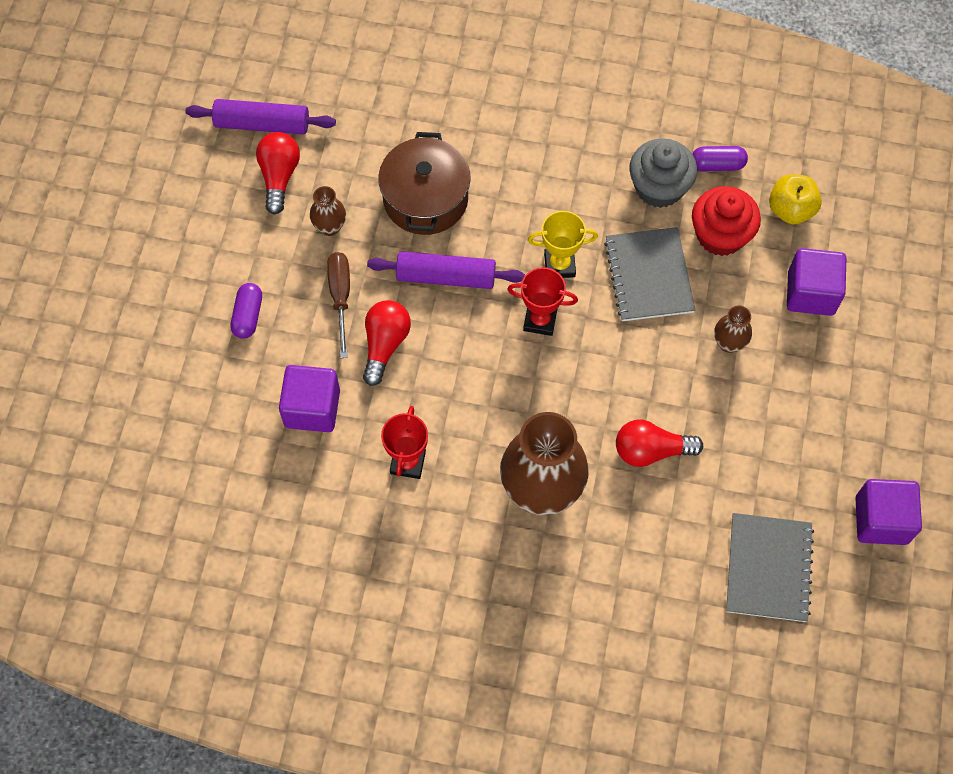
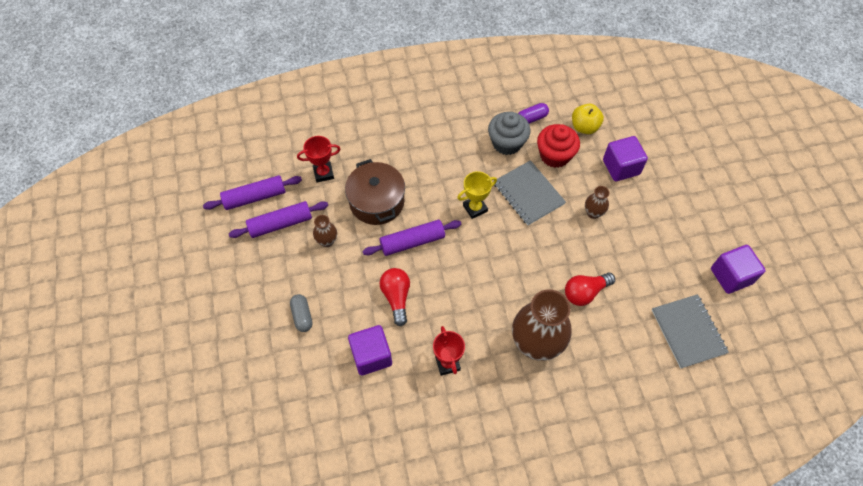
camera: 25 degrees left, 5 degrees down
(248, 316) = (302, 316): purple capsule -> grey capsule
(279, 176) = (280, 224): red light bulb -> purple rolling pin
(340, 297) = (355, 280): brown screwdriver -> none
(540, 320) = (481, 244): red trophy -> red trophy (323, 173)

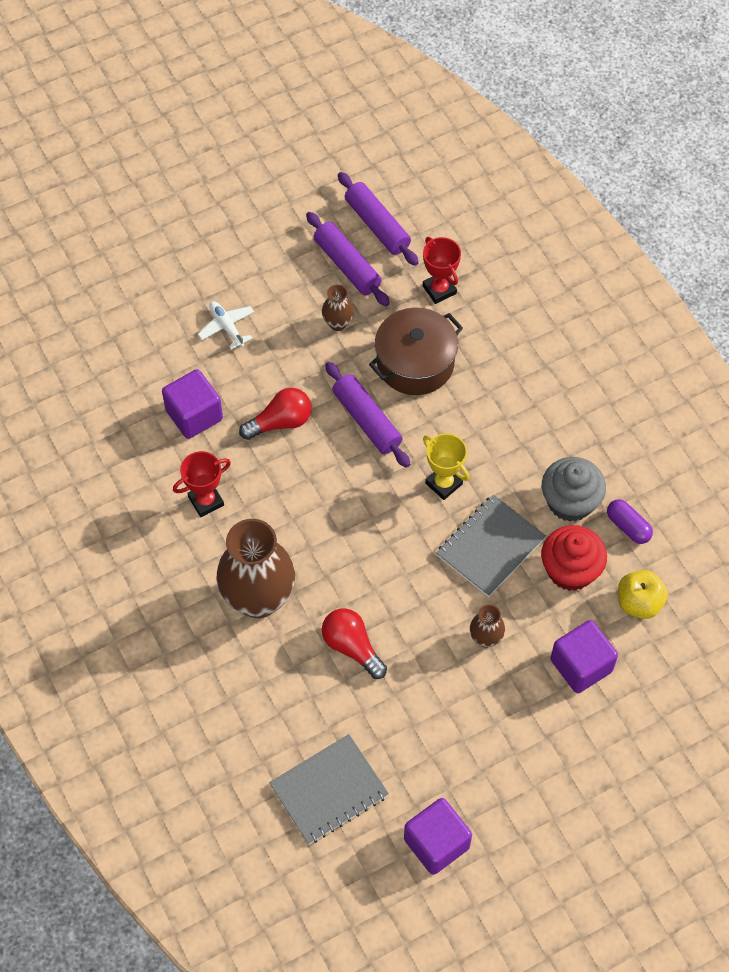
camera: 75 degrees right, 0 degrees up
(302, 316) = (227, 327): grey capsule -> white plane

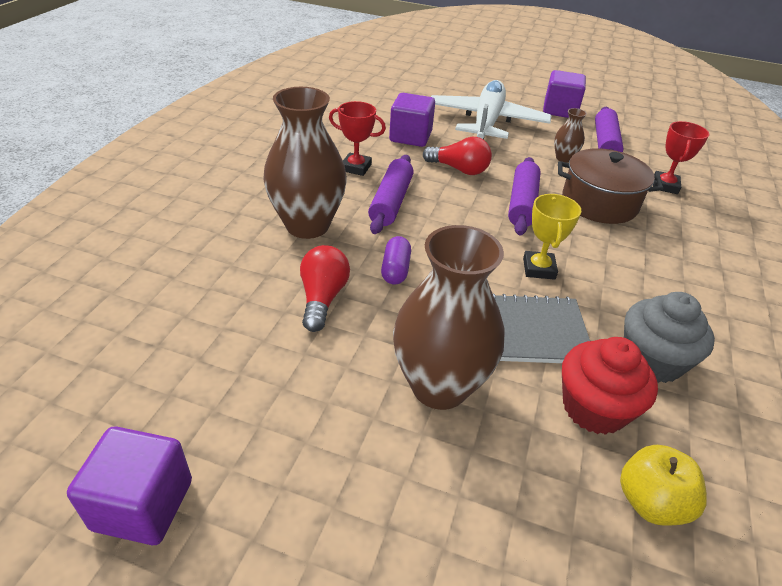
camera: 45 degrees right, 20 degrees down
(227, 327) = (486, 122): white plane -> white plane, size x2.41
(329, 790) = (148, 366): grey notebook -> none
(377, 225) = (650, 141): purple rolling pin -> purple rolling pin (391, 202)
(485, 638) = (439, 386): brown vase -> brown vase, size x2.21
(581, 665) = (511, 497): purple cube -> purple cube (560, 110)
(628, 526) = (703, 426): purple capsule -> purple capsule (395, 270)

